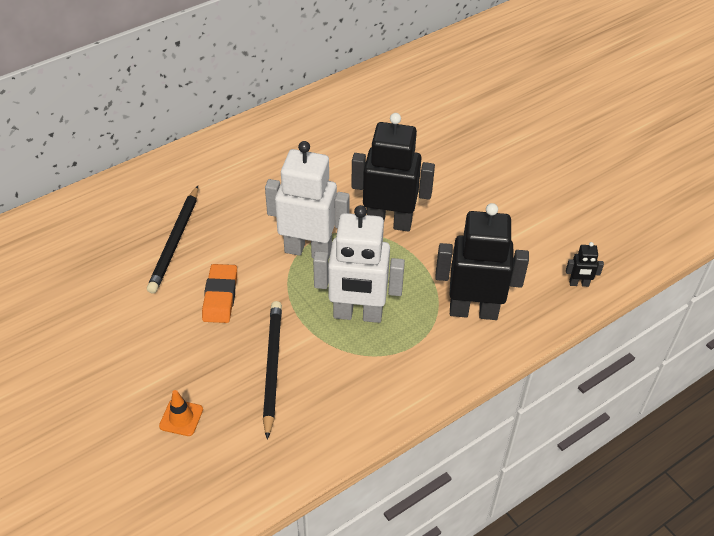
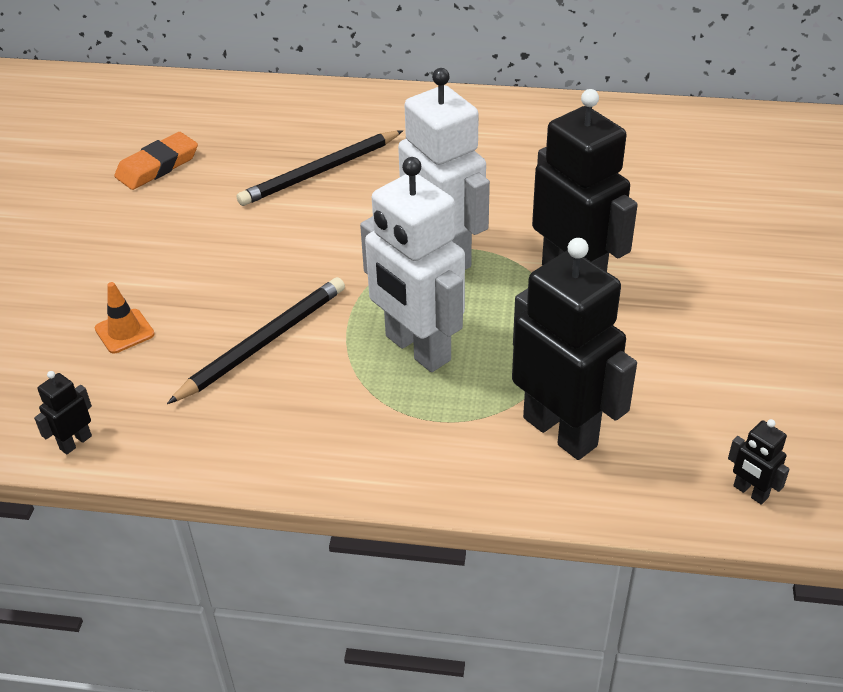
camera: 45 degrees right, 5 degrees down
(220, 296) = (299, 245): orange eraser -> orange eraser (157, 166)
(238, 500) = (75, 442): none -> black robot

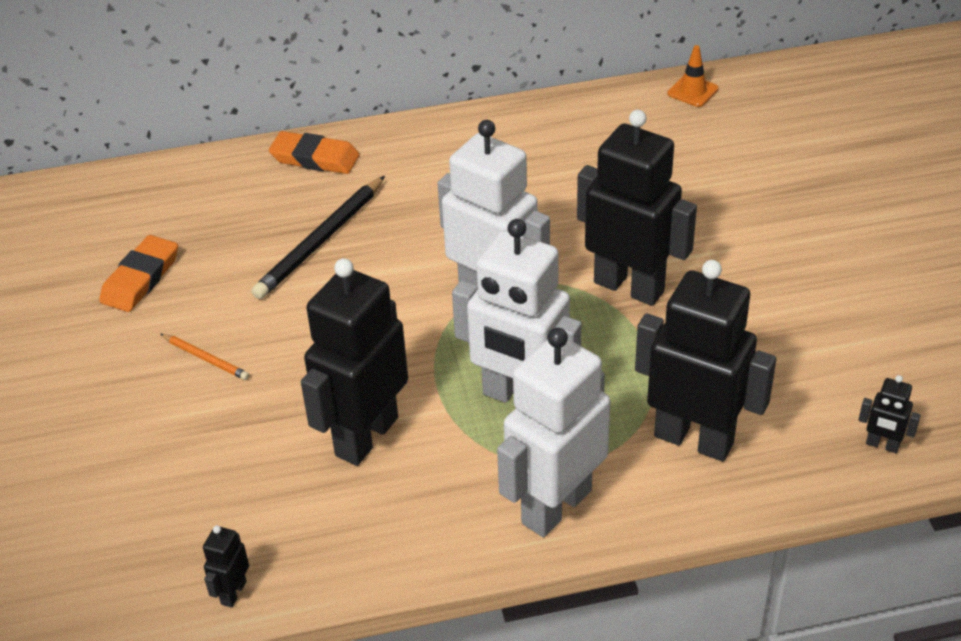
camera: 20 degrees left, 0 degrees up
(124, 331) = (214, 465): orange traffic cone -> orange traffic cone (692, 91)
(170, 242) = (205, 358): none -> orange pencil
(263, 343) = (366, 436): black pencil -> black robot
(354, 104) = (315, 158): none -> orange eraser
(395, 454) = (555, 506): none -> white robot

